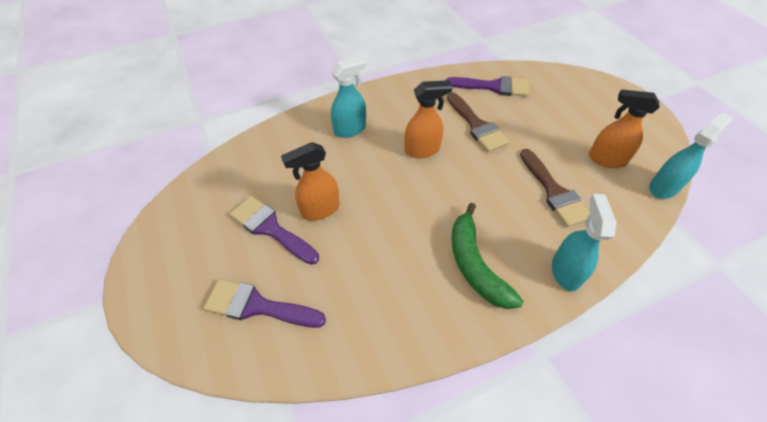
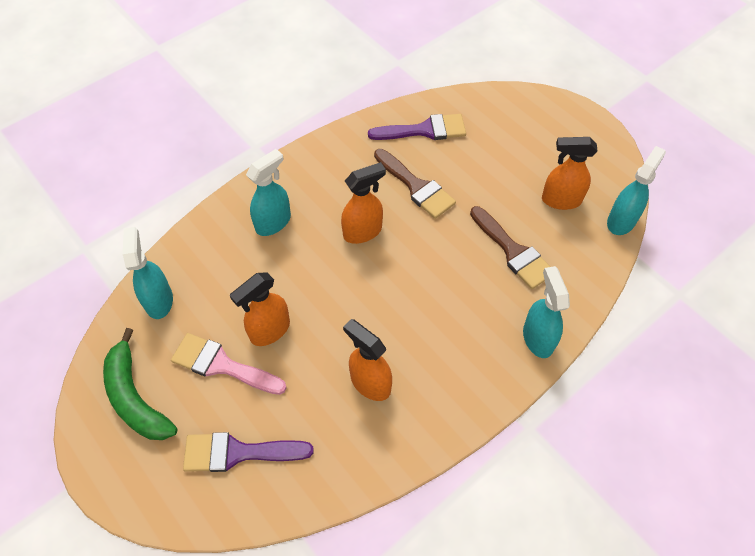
camera: 15 degrees left, 5 degrees up
(239, 167) = (159, 300): none -> turquoise spray bottle
(270, 228) = (222, 365): purple brush -> pink brush
(395, 274) = (370, 383): none -> orange spray bottle
(475, 265) = (448, 353): green banana -> green banana (135, 398)

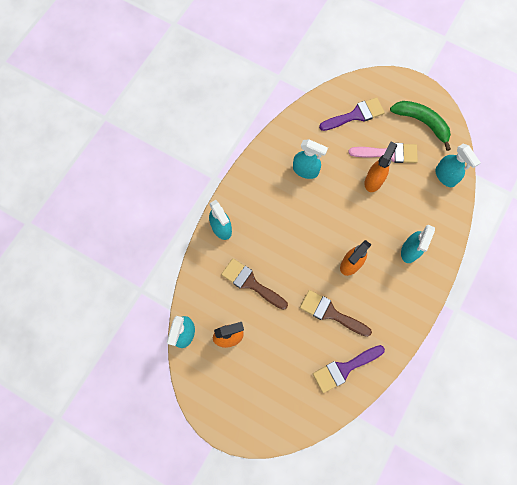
camera: 160 degrees right, 15 degrees up
(370, 383) = (306, 170): orange spray bottle -> turquoise spray bottle

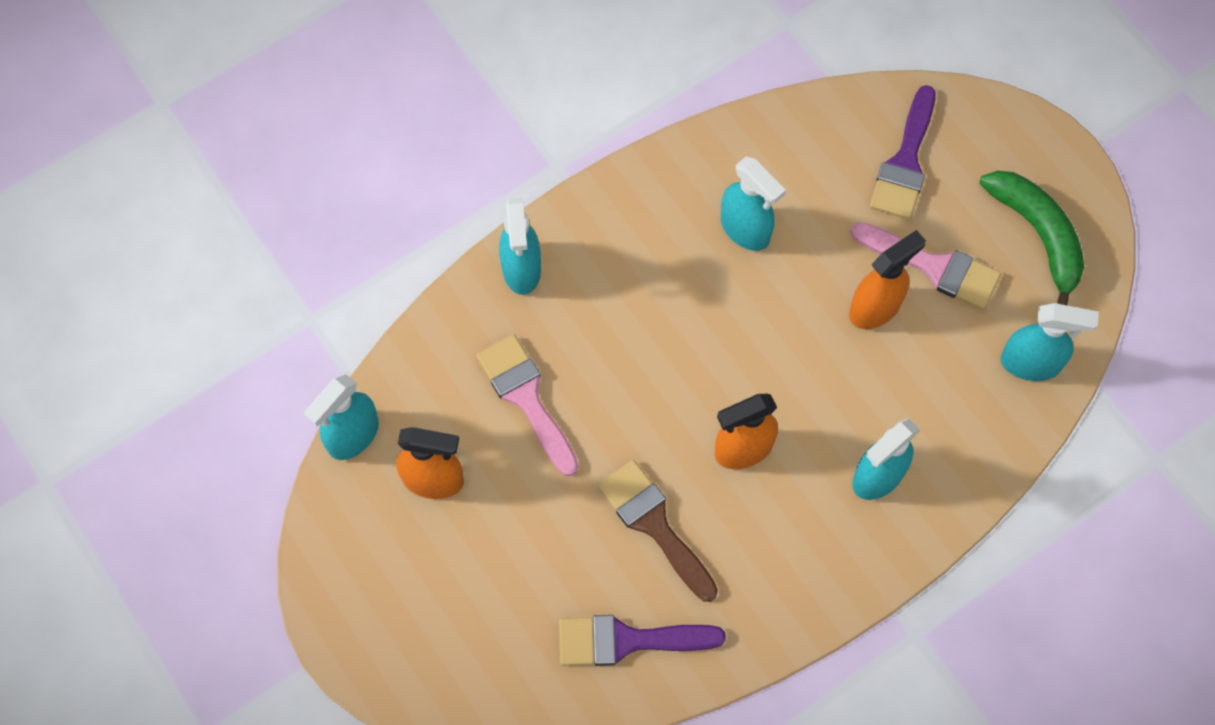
camera: 25 degrees right, 5 degrees down
(251, 283) = (526, 398): brown brush -> pink brush
(355, 115) = (905, 162): purple brush -> purple brush turned 105 degrees clockwise
(445, 176) = (1031, 363): turquoise spray bottle -> turquoise spray bottle turned 75 degrees counterclockwise

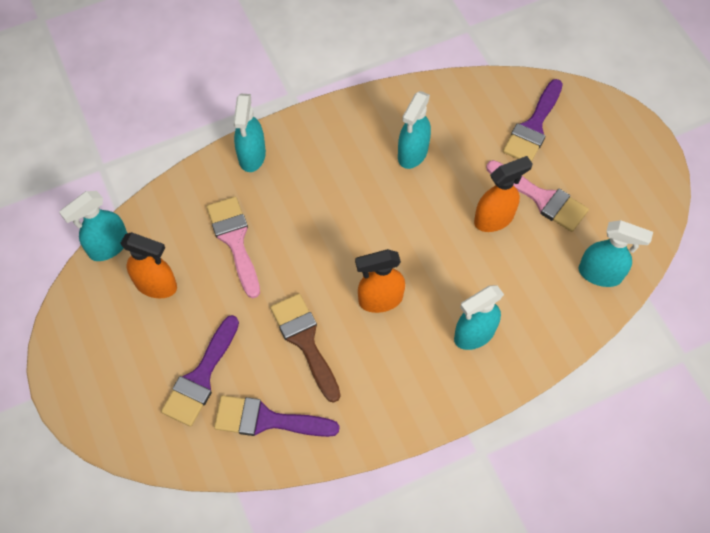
camera: 10 degrees right, 5 degrees down
(525, 598) = (201, 377): none -> purple brush
(745, 229) = (412, 153): turquoise spray bottle -> turquoise spray bottle turned 60 degrees clockwise
(1038, 235) = (620, 188): green banana -> none

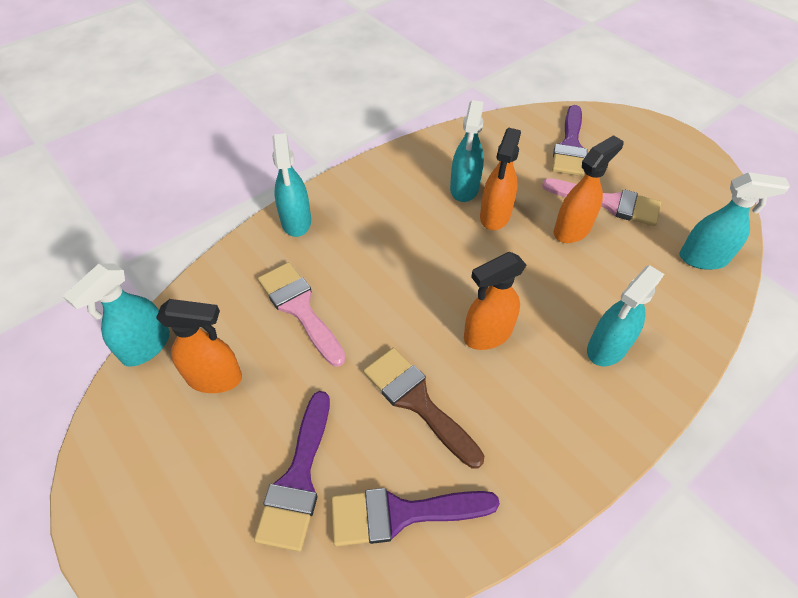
camera: 15 degrees left, 10 degrees down
(429, 189) = (495, 216): none -> orange spray bottle

